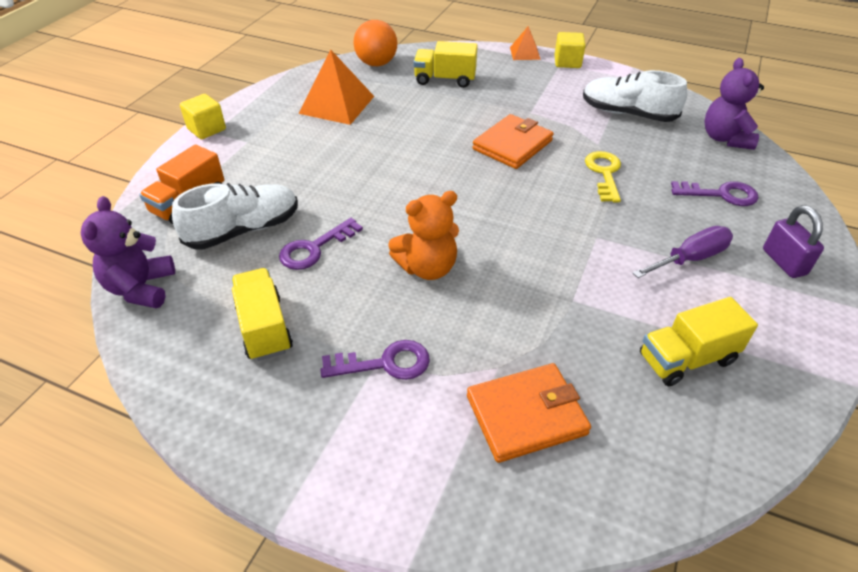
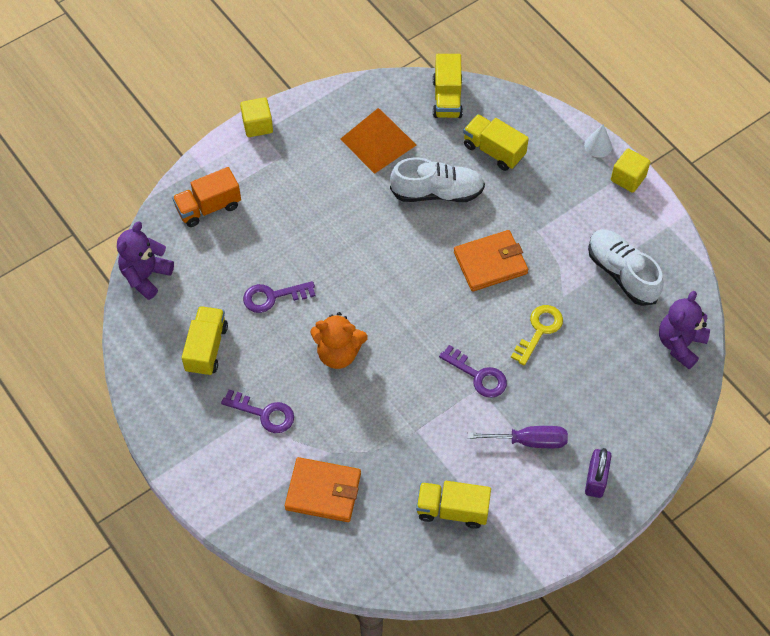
camera: 30 degrees right, 15 degrees up
(243, 230) = (234, 254): white shoe -> white shoe (437, 192)
(376, 64) = (447, 98): orange ball -> yellow truck
(525, 53) = (598, 146): orange pyramid -> white cone
(721, 194) = (613, 398): purple key -> purple key (478, 375)

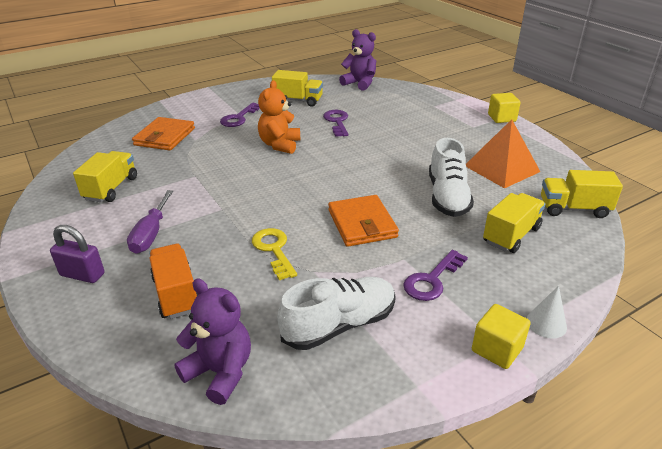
camera: 95 degrees right, 25 degrees down
(208, 207) = (418, 101): orange truck -> orange truck (176, 294)
(478, 375) = (234, 209): purple key -> purple key (432, 280)
(539, 330) = (274, 250): yellow key -> yellow key turned 150 degrees counterclockwise

